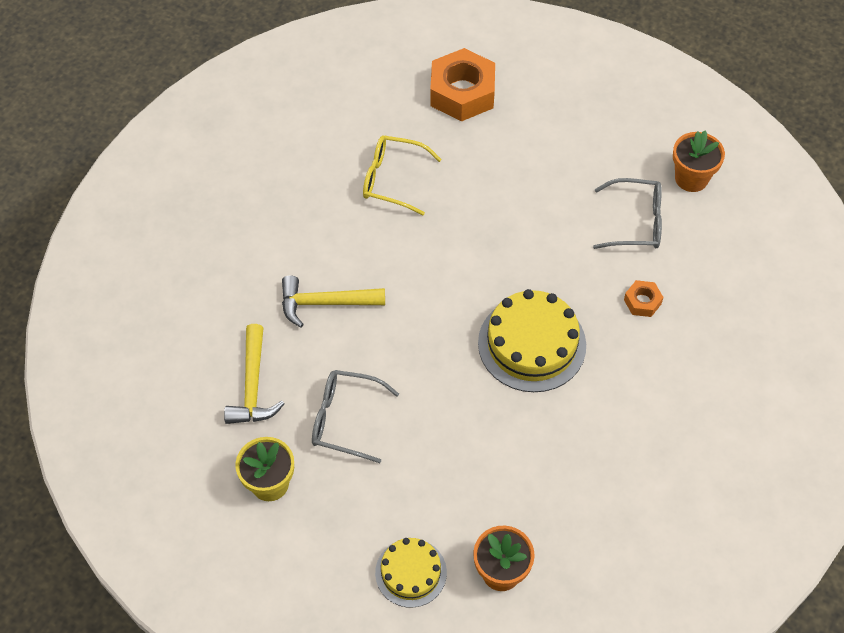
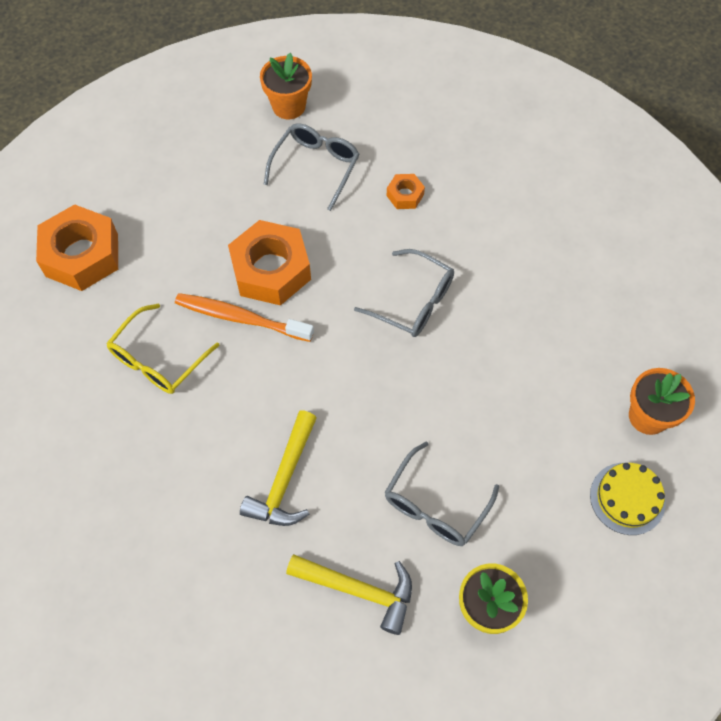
camera: 70 degrees left, 5 degrees up
(455, 221) = (240, 318): none -> orange toothbrush
(511, 226) = (271, 270): none -> orange nut
(532, 344) = (414, 302): yellow cake -> grey glasses

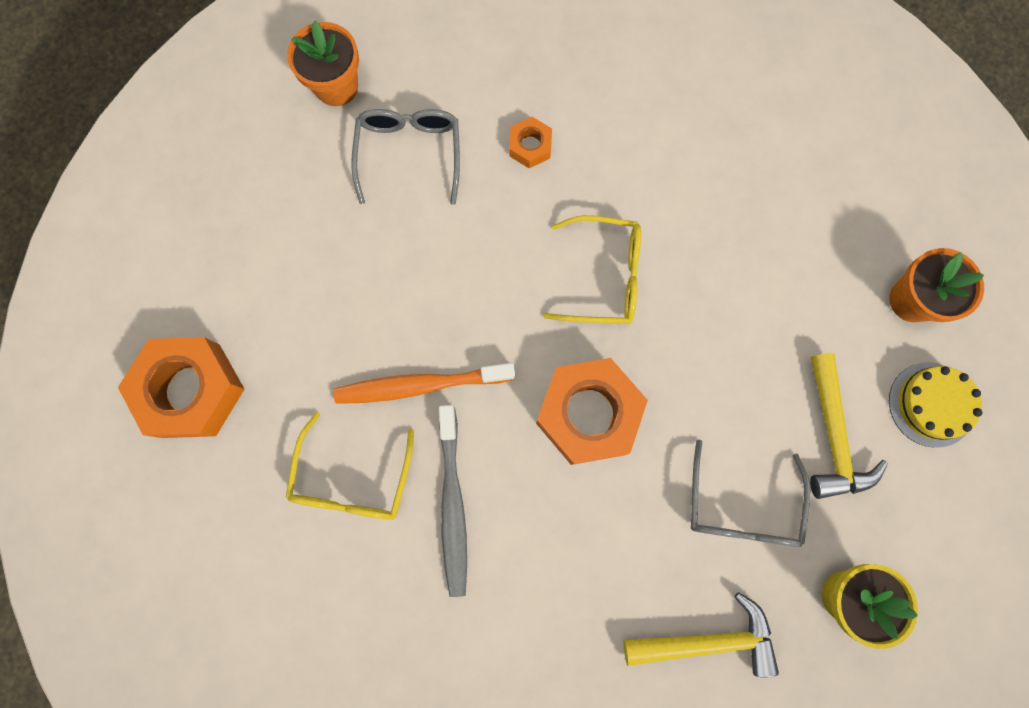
camera: 25 degrees left, 15 degrees up
(219, 407) = (453, 504): none -> grey toothbrush
(271, 270) = (424, 309): orange nut -> orange nut (588, 414)
(284, 480) = (568, 555): yellow hammer -> yellow hammer (833, 437)
(414, 302) = (604, 277): grey glasses -> yellow glasses

